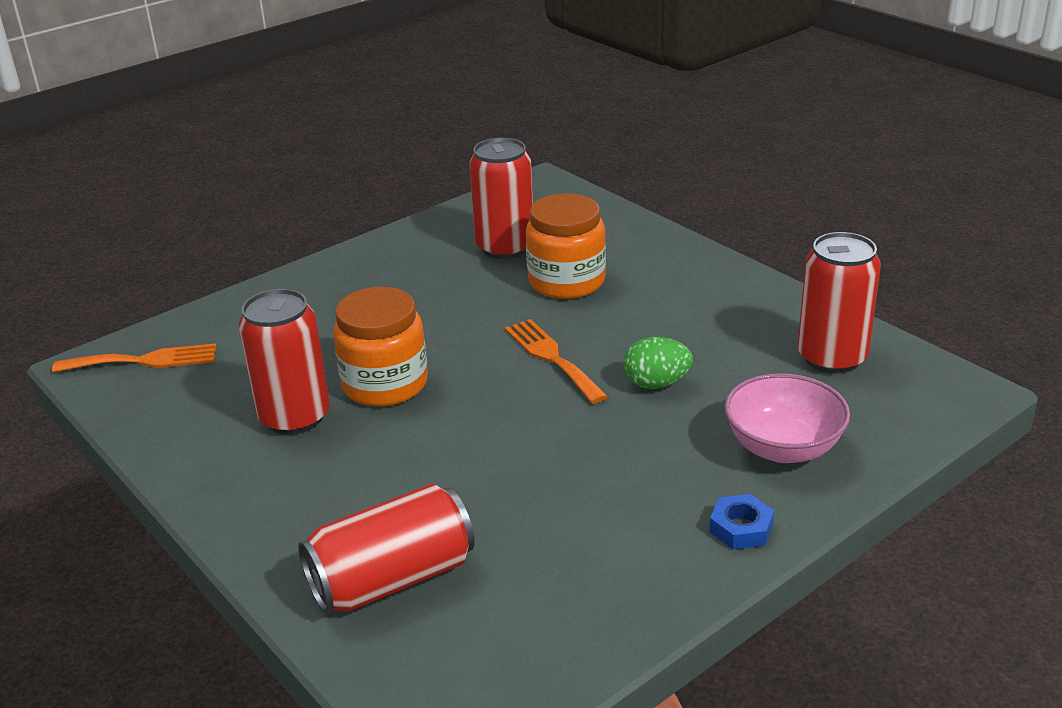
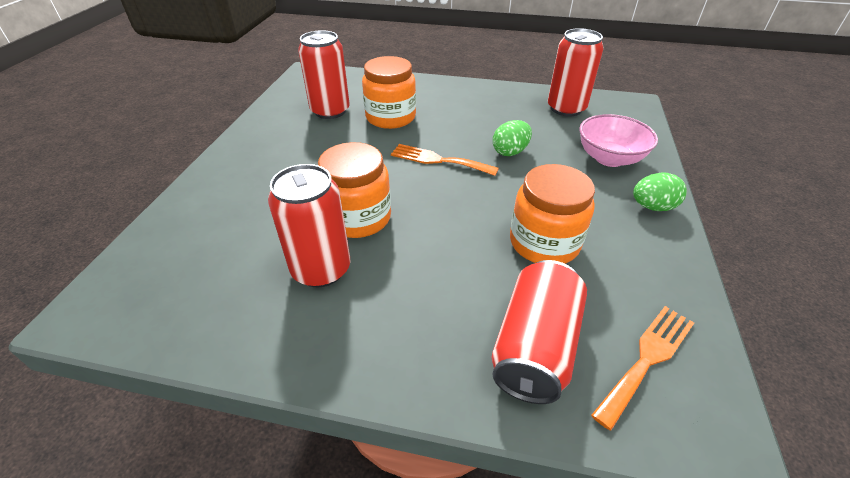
camera: 40 degrees left, 10 degrees up
(144, 361) = (137, 285): orange fork -> orange fork (647, 359)
(541, 499) = (544, 243): none -> orange jar
(741, 528) = (652, 207): blue nut -> green egg

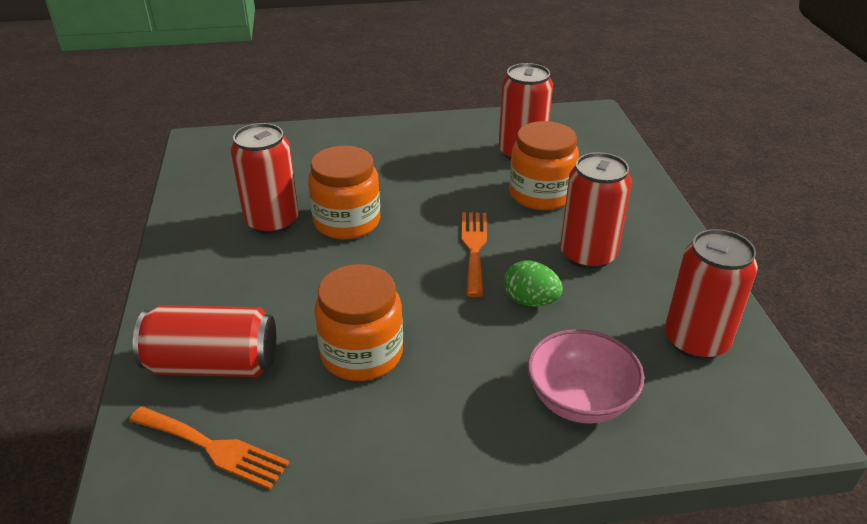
camera: 70 degrees right, 5 degrees down
(471, 119) = (587, 255): none -> red can
(652, 207) = (481, 452): green egg -> none

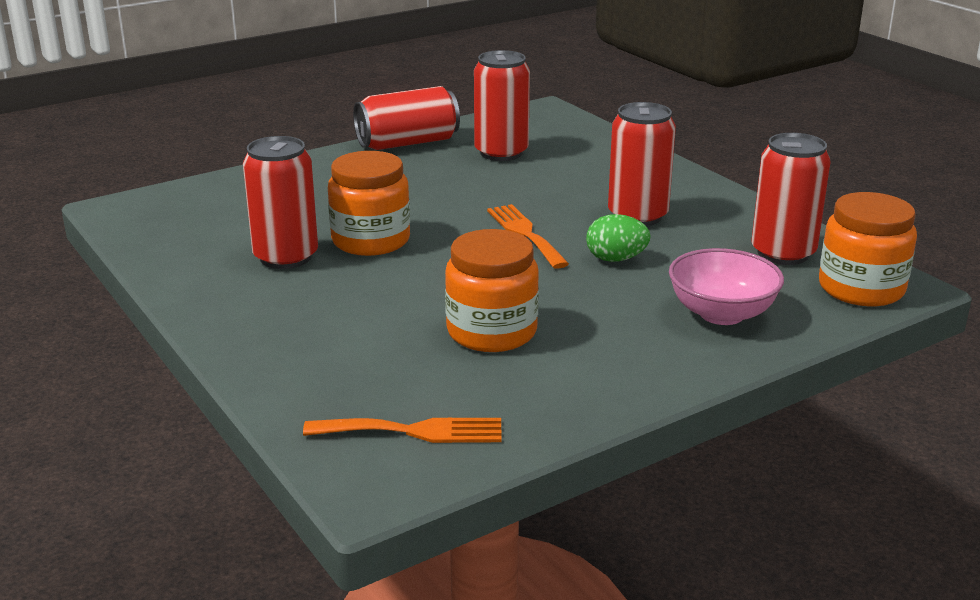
camera: 25 degrees left, 10 degrees down
(213, 364) = (345, 376): red can -> red can (407, 143)
(540, 194) = (551, 181): orange jar -> orange jar (861, 289)

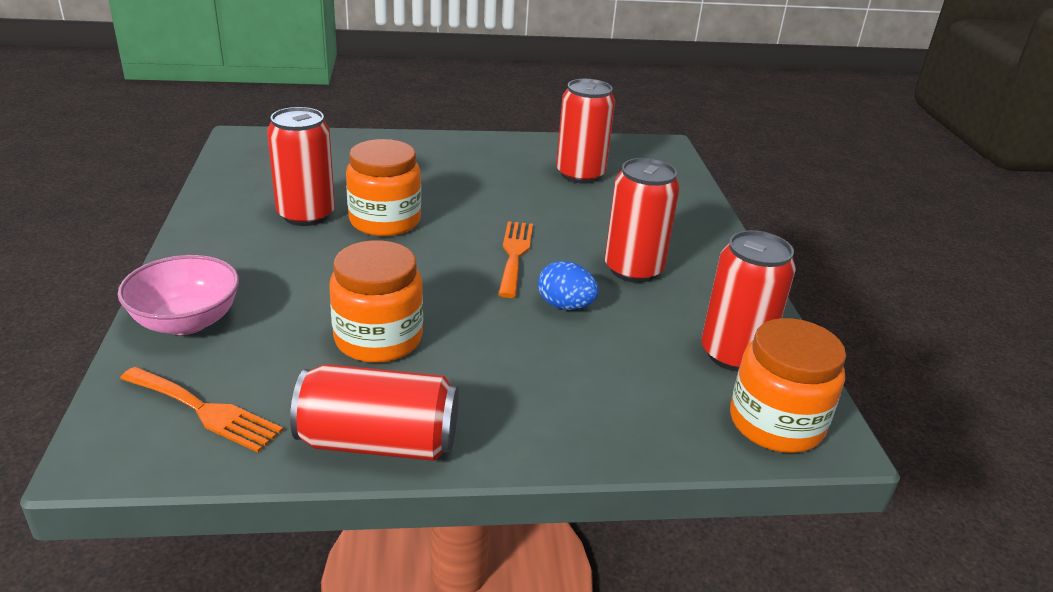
camera: 25 degrees right, 5 degrees up
(407, 143) = (514, 144): red can -> red can (378, 442)
(616, 259) = (565, 306): green egg -> blue egg
(721, 314) = (601, 398): pink bowl -> pink bowl (186, 322)

